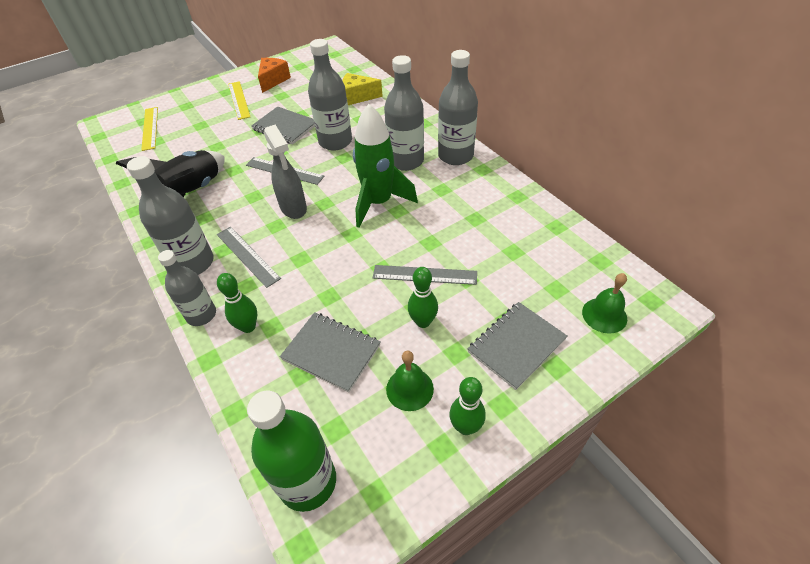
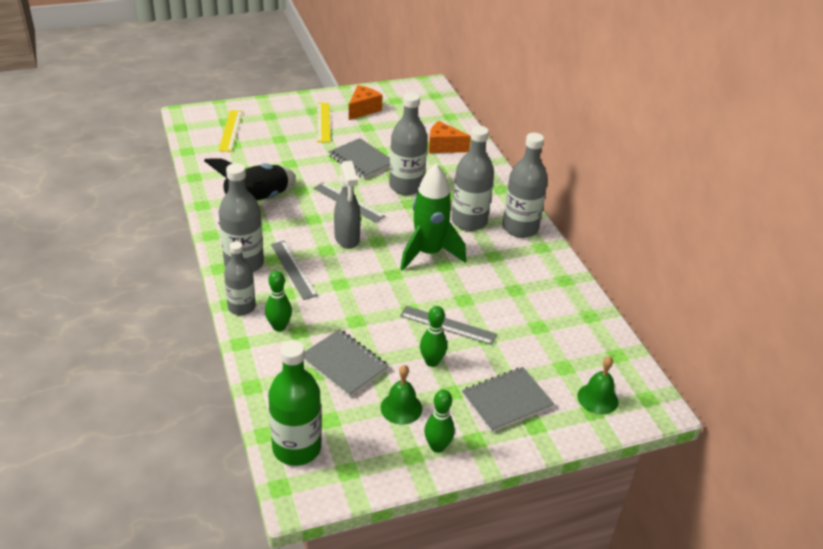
camera: 10 degrees right, 10 degrees down
(358, 97) = (443, 147): yellow cheese -> orange cheese

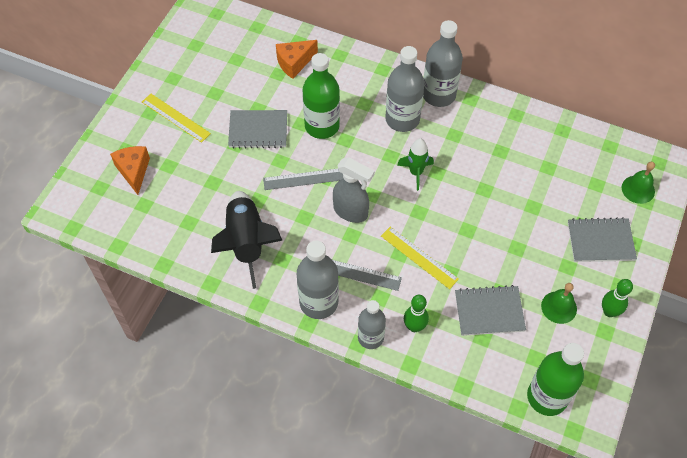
camera: 45 degrees left, 20 degrees up
(230, 130) = (118, 193): yellow ruler -> yellow ruler (419, 257)
(363, 110) = (186, 77): orange cheese -> orange cheese (134, 171)
(406, 186) = (322, 126): grey bottle -> green bottle
(428, 253) = (416, 172): green rocket -> green rocket, size x0.58
(432, 362) = (530, 256): green bowling pin -> none
(448, 325) = (502, 219): grey ruler -> none
(506, 401) = (600, 241): grey notebook -> grey notebook turned 75 degrees clockwise

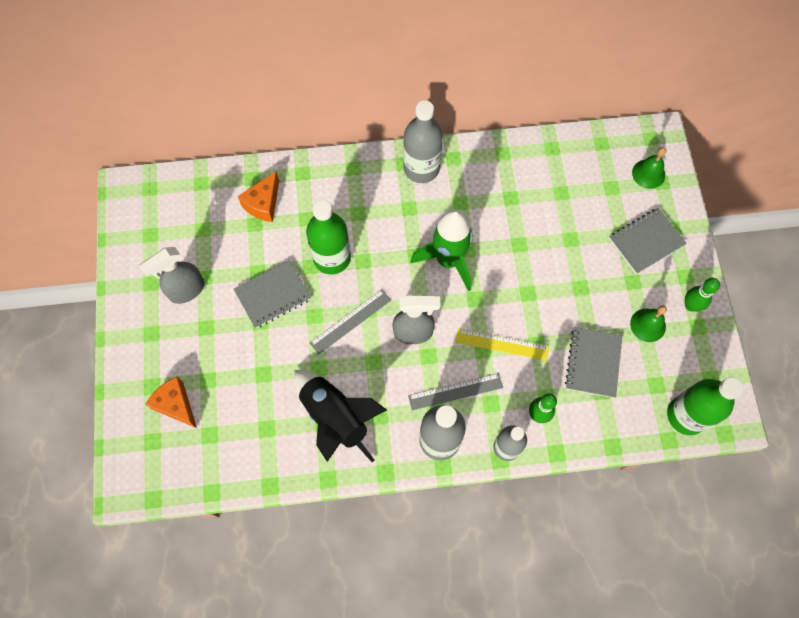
camera: 30 degrees left, 10 degrees up
(175, 117) = (181, 324): yellow ruler -> none
(195, 96) = (186, 290): none -> grey spray bottle
(402, 119) = (403, 211): grey bottle -> none
(416, 172) = (448, 260): green rocket -> green rocket, size x1.73
(489, 311) = (593, 363): grey notebook -> grey notebook turned 45 degrees counterclockwise

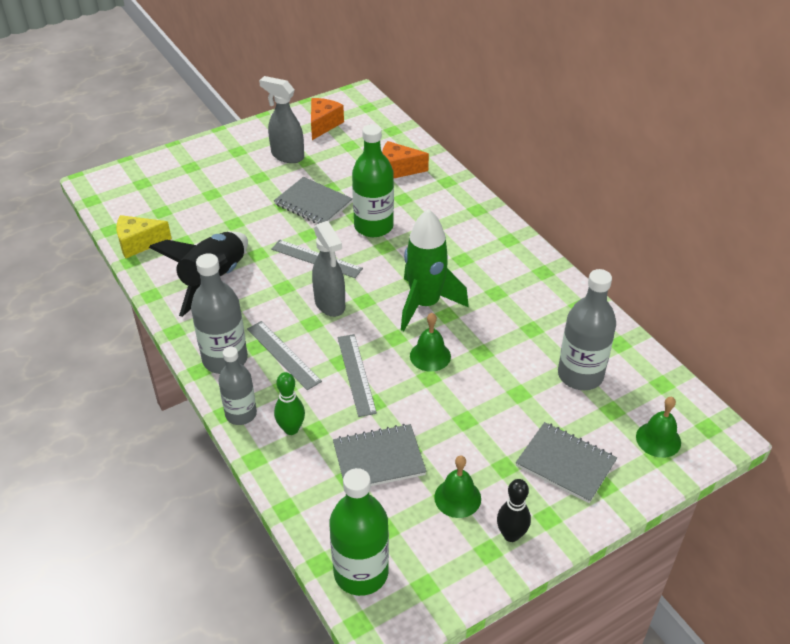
camera: 65 degrees right, 25 degrees down
(176, 405) = (180, 185): orange cheese -> orange cheese (323, 125)
(248, 470) = (139, 243): none -> yellow cheese
(421, 168) = (513, 253): grey bottle -> grey bottle (580, 375)
(502, 344) = (356, 374): yellow ruler -> grey ruler
(506, 282) = (430, 356): none -> green bell
(690, 305) = (511, 535): green bowling pin -> black bowling pin

